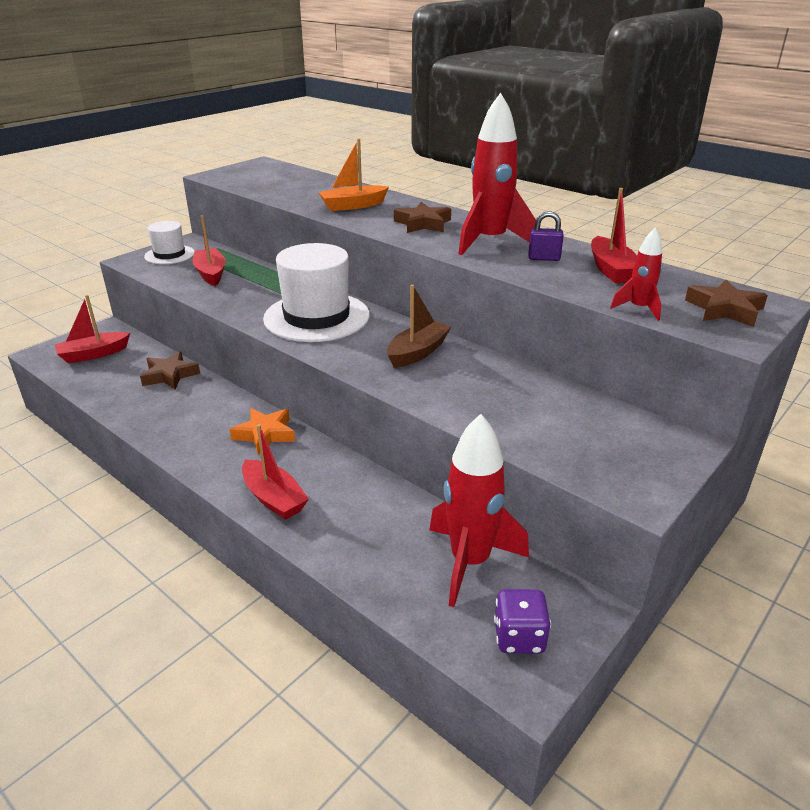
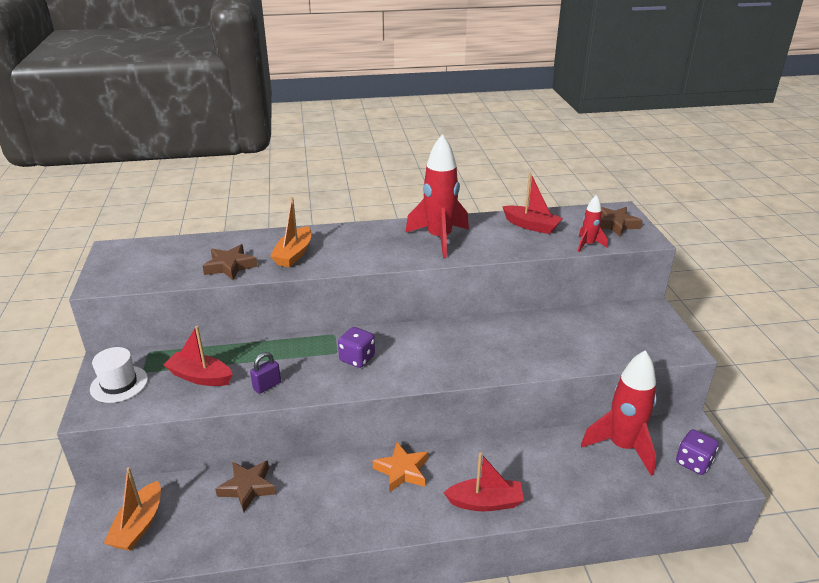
camera: 50 degrees left, 0 degrees up
(93, 354) = (139, 525): red boat -> orange boat
(316, 317) = (357, 358): white hat -> purple dice
(417, 352) = (463, 342): brown boat -> none
(423, 224) = (373, 245): brown star -> brown star (230, 266)
(544, 258) = (488, 236): purple padlock -> purple padlock (267, 386)

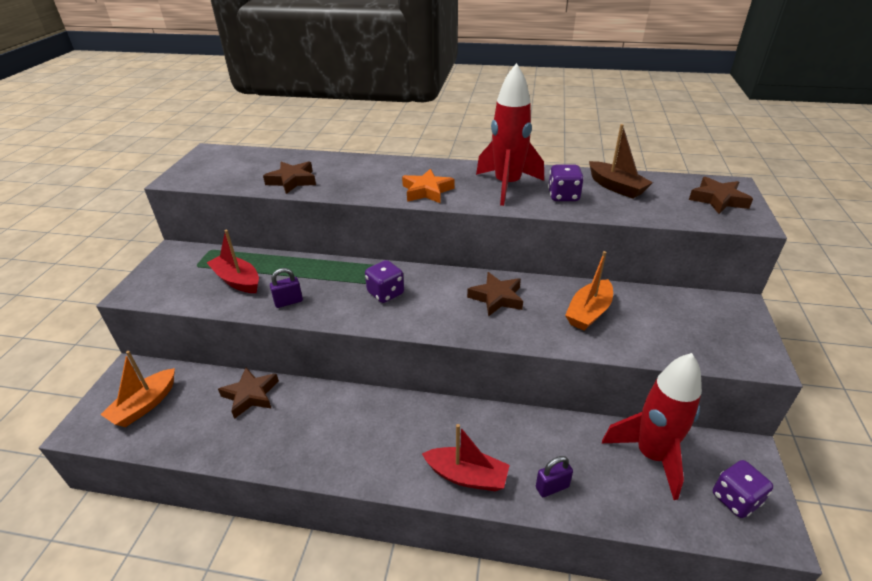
camera: 20 degrees right, 5 degrees up
(119, 384) = (170, 273): white hat -> none
(294, 254) = (356, 179): orange boat -> orange boat (588, 312)
(402, 471) = (398, 417): orange star -> orange star (427, 191)
(459, 342) = (497, 298): none -> brown star
(492, 241) = (563, 196): none -> purple dice
(531, 226) = (616, 187): red boat -> brown boat
(557, 492) = (552, 487): none -> purple padlock
(588, 245) = (673, 217): red rocket -> none

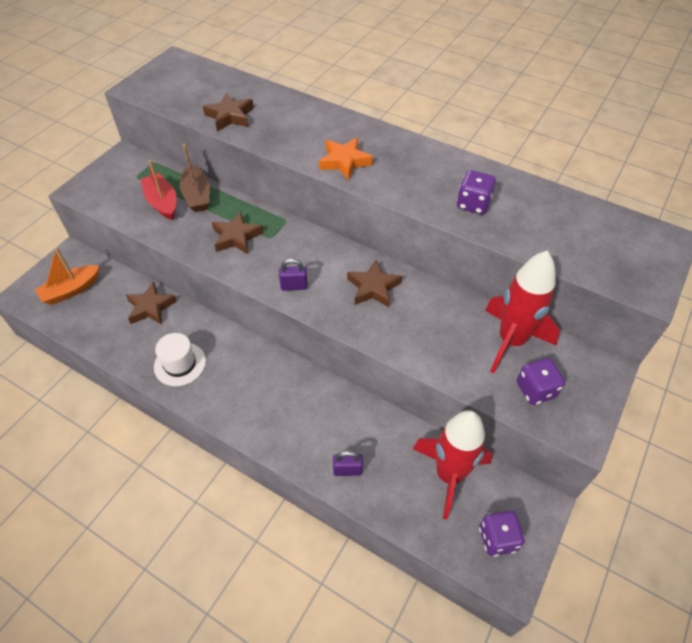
camera: 20 degrees right, 15 degrees up
(288, 302) = (194, 237): purple padlock -> purple padlock (294, 286)
(311, 441) = (180, 364): none -> white hat
(385, 293) = (278, 253): purple dice -> purple dice (535, 390)
(467, 476) = (284, 436): red boat -> none
(507, 186) = (426, 175): red rocket -> red rocket (511, 341)
(588, 312) = (449, 330): orange boat -> none
(616, 187) = (536, 207): brown boat -> brown boat (197, 196)
(718, 200) = (634, 253): brown star -> brown star (236, 237)

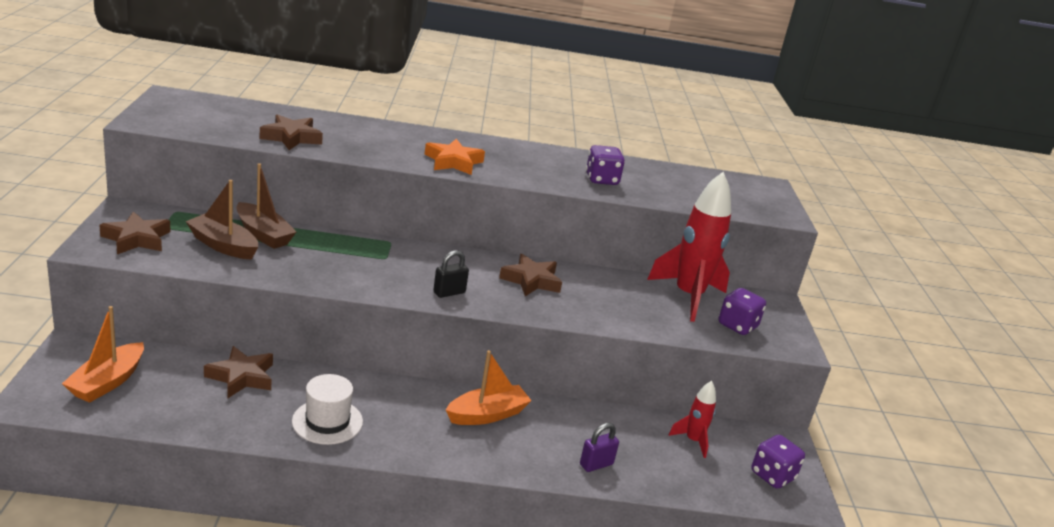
camera: 35 degrees left, 25 degrees down
(162, 202) = (223, 246): red boat -> brown boat
(236, 237) = (346, 263): brown star -> brown star (136, 239)
(294, 286) = (449, 292): purple padlock -> black padlock
(295, 392) = (487, 415): none -> orange boat
(449, 475) = (693, 441): red rocket -> red rocket, size x0.50

